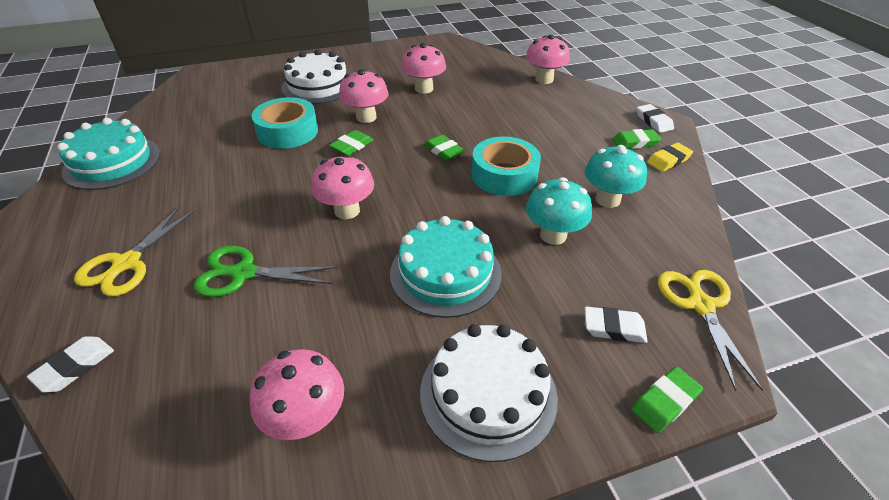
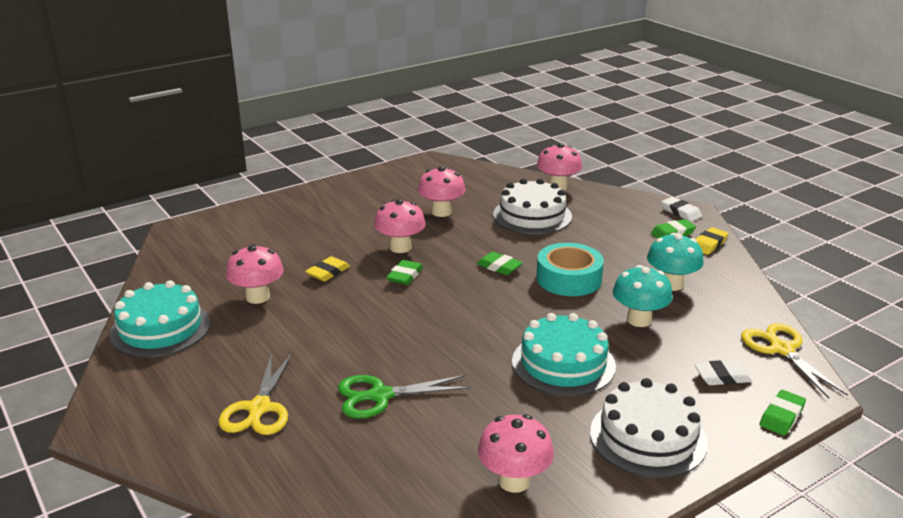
camera: 15 degrees left, 15 degrees down
(75, 366) = (282, 489): white eraser -> none
(287, 132) = (328, 272): turquoise tape -> yellow eraser
(318, 86) = (326, 224): white cake -> white cake (532, 215)
(347, 211) = (440, 331): pink mushroom -> pink mushroom (257, 297)

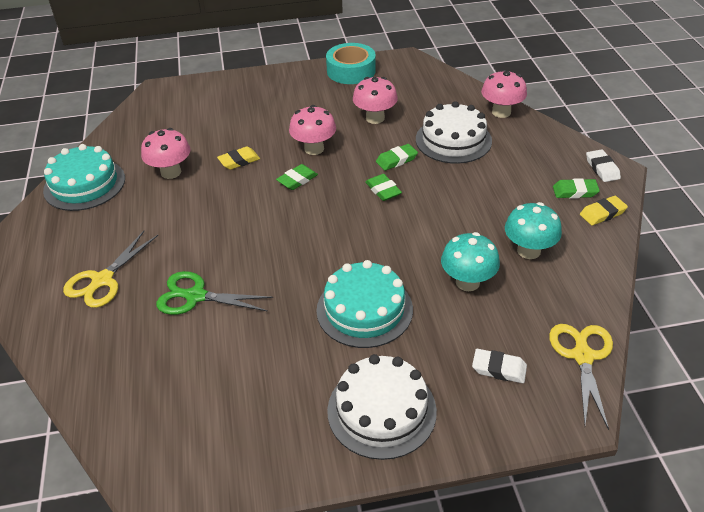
camera: 25 degrees right, 15 degrees up
(514, 481) = (239, 414): pink mushroom -> none
(569, 279) = (436, 219): turquoise tape -> turquoise tape (351, 71)
(781, 416) = (523, 431): green eraser -> green eraser (396, 160)

